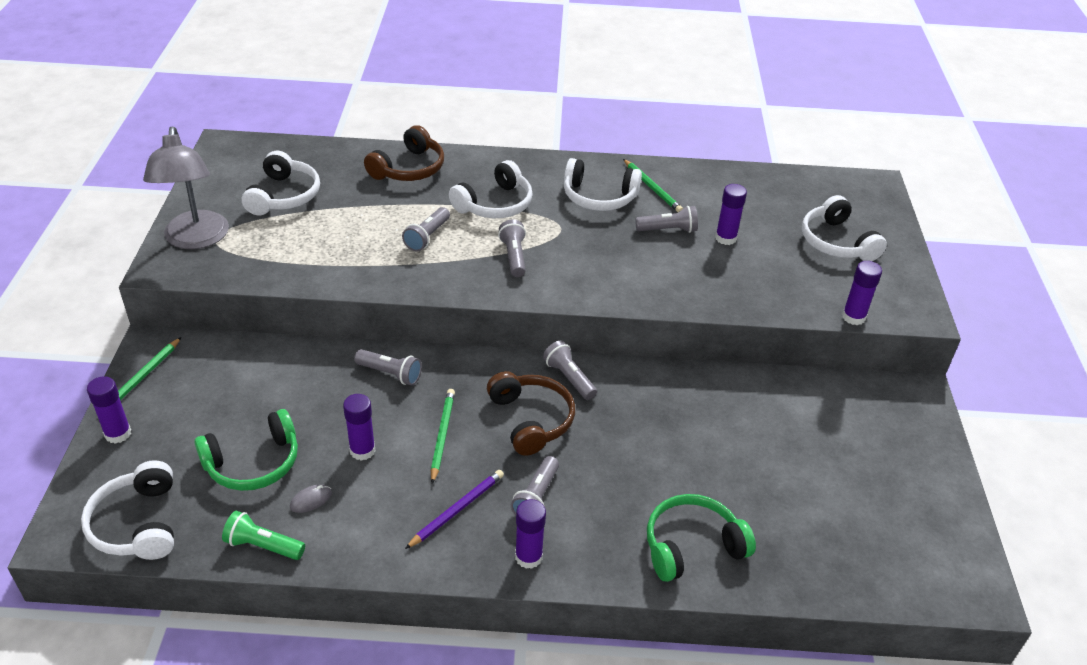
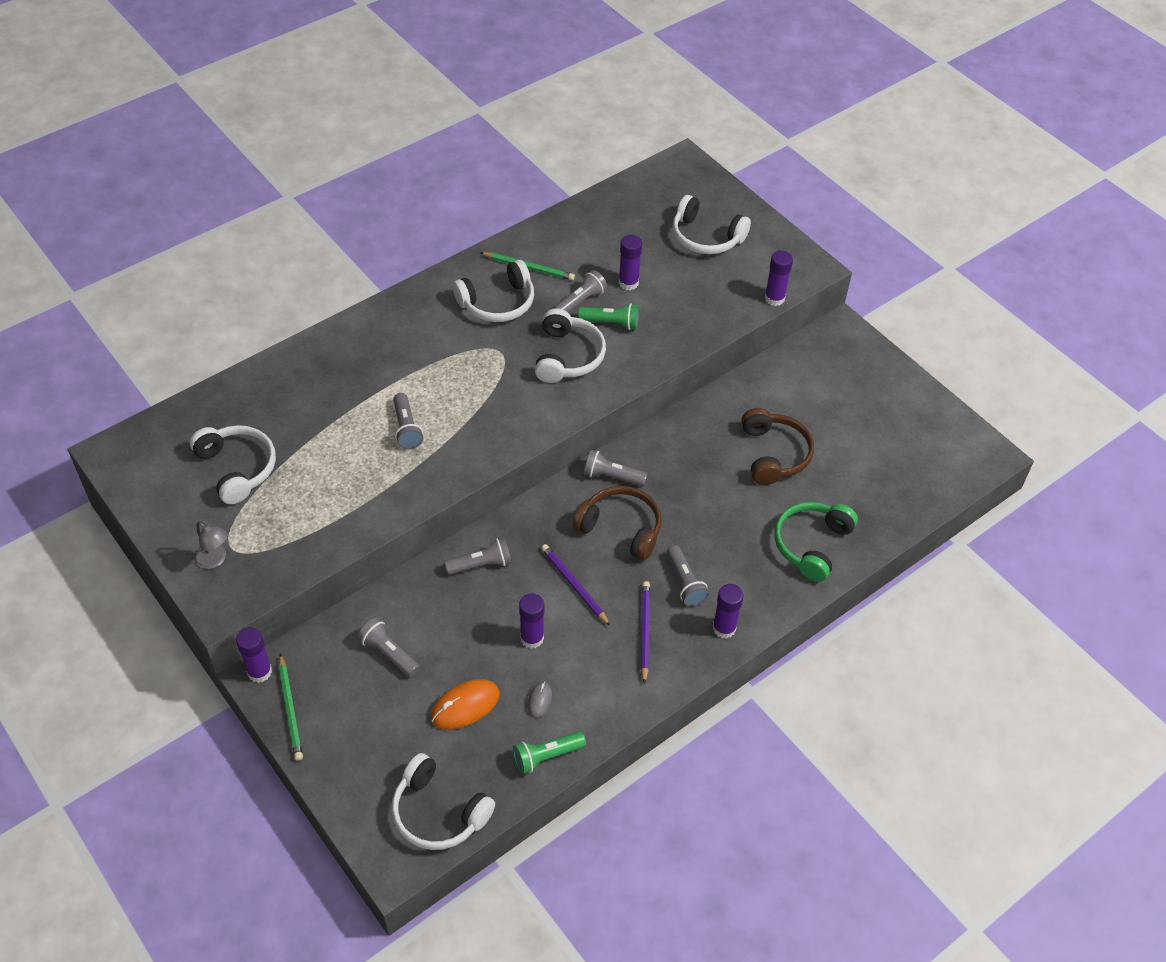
camera: 40 degrees left, 10 degrees up
(118, 434) = (332, 764): purple glue stick -> purple glue stick (259, 672)
(196, 239) = (215, 560): grey lamp -> grey lamp, size x0.46
(253, 463) = (465, 706): green headphones -> orange mouse
(409, 168) = (312, 371): brown headphones -> brown headphones (773, 454)
(442, 435) = (574, 585): green pencil -> purple pencil
(495, 204) = (424, 362): white headphones -> white headphones (567, 356)
(514, 256) = (493, 402): grey flashlight -> grey flashlight (389, 653)
(676, 257) = (611, 323): none -> green flashlight

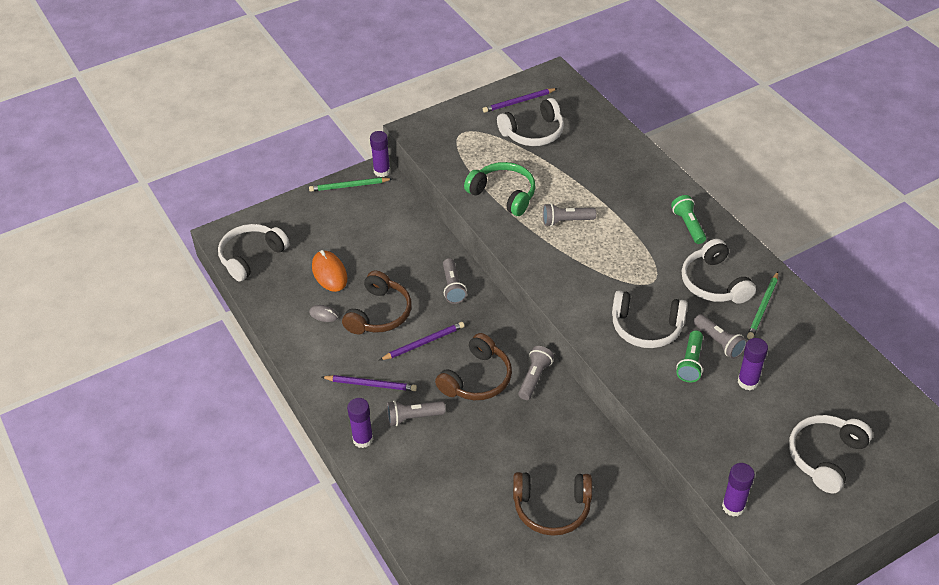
camera: 100 degrees right, 5 degrees down
(169, 488) = (519, 102): none -> purple pencil
(215, 560) = (452, 125): grey lamp -> none
(389, 653) = (382, 234): grey flashlight -> none
(532, 638) = (379, 313): purple glue stick -> brown headphones
(546, 756) = (277, 315): green flashlight -> green flashlight (688, 225)
(812, 545) = (439, 522): green headphones -> green headphones (503, 195)

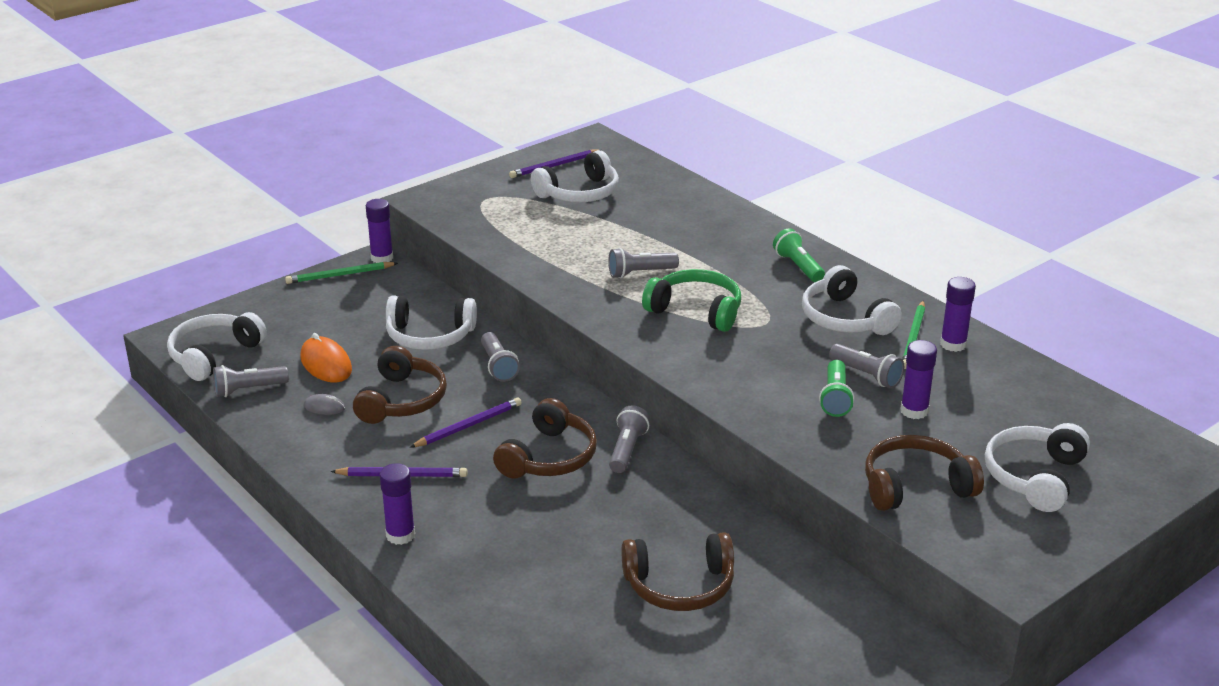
camera: 10 degrees left, 15 degrees down
(413, 417) = (468, 505): grey flashlight -> grey flashlight (248, 390)
(503, 195) = (552, 253): green headphones -> green headphones (696, 311)
(646, 327) = (769, 368): white headphones -> white headphones (429, 336)
(733, 456) = (915, 487): none -> brown headphones
(733, 507) = (929, 539): purple glue stick -> purple glue stick (953, 344)

